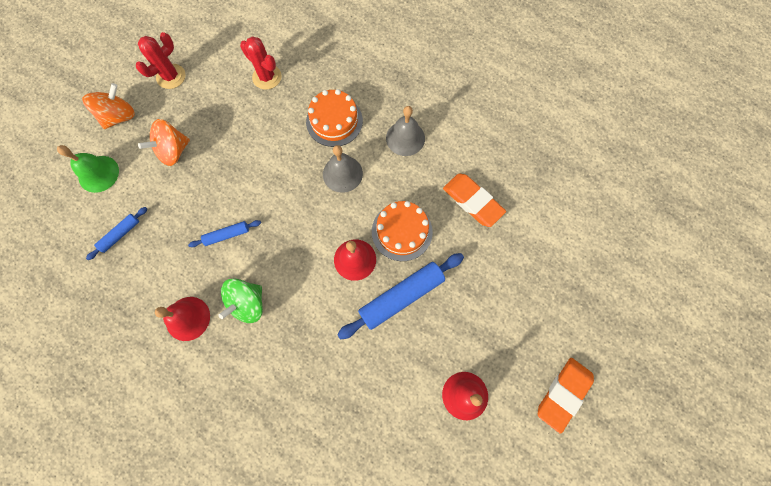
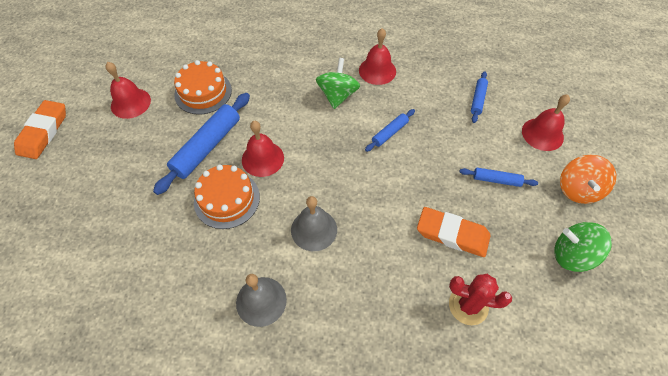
camera: 155 degrees right, 15 degrees down
(98, 174) = (542, 134): green bell -> red bell
(171, 76) = (572, 255): red cactus -> green spinning top
(173, 151) = (496, 180): orange spinning top -> blue rolling pin
(334, 121) = (355, 285): orange cake -> orange cake (203, 92)
(472, 201) = (158, 259): orange eraser -> orange eraser (452, 234)

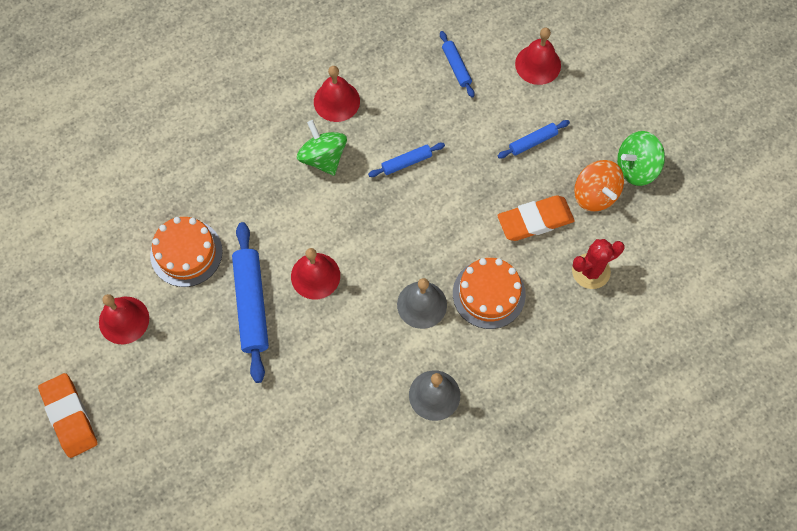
camera: 40 degrees left, 10 degrees up
(227, 199) = (321, 337): orange cake -> orange cake (489, 294)
(390, 133) = (406, 162): blue rolling pin -> blue rolling pin turned 60 degrees clockwise
(578, 189) = (602, 101): orange spinning top -> orange spinning top (595, 194)

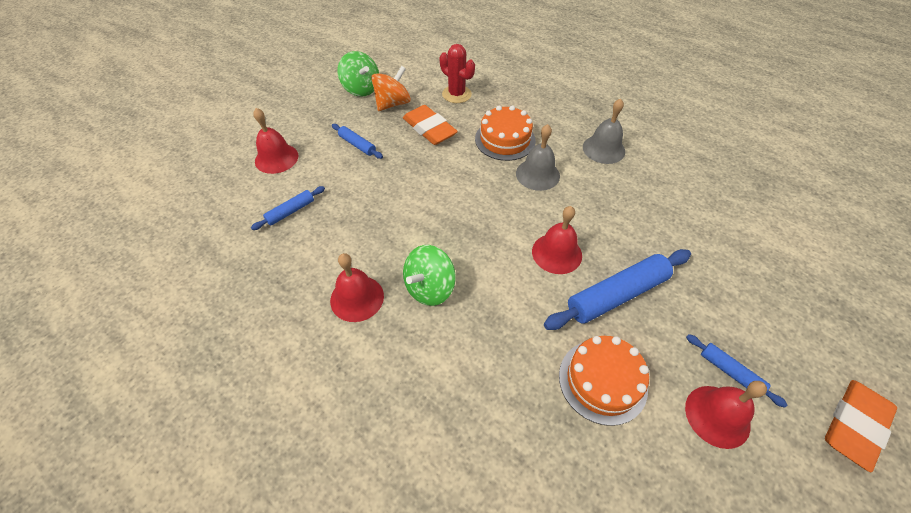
camera: 110 degrees left, 15 degrees down
(406, 162) = (409, 220): blue rolling pin -> blue rolling pin (730, 372)

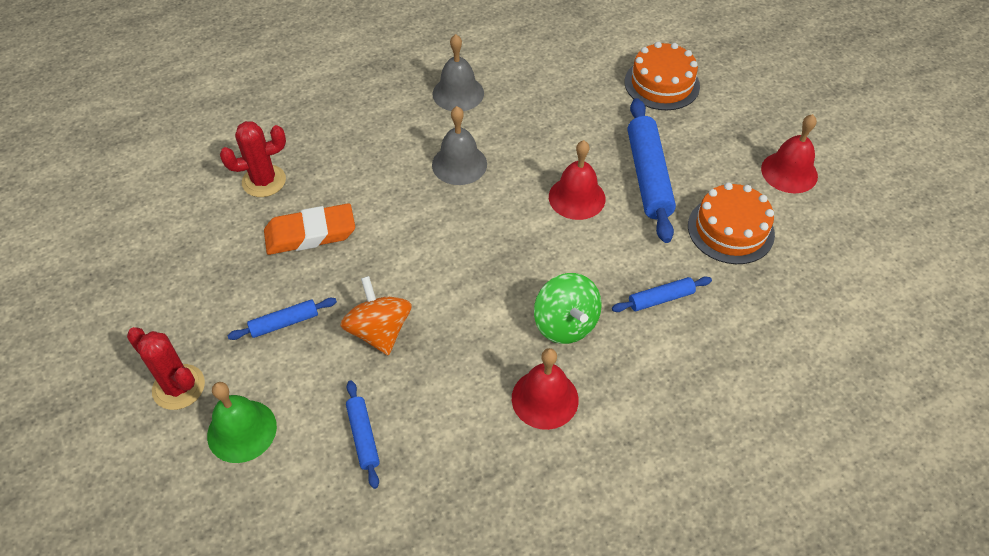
camera: 65 degrees left, 0 degrees up
(276, 158) = (242, 431): red bell -> green bell
(295, 123) = (178, 387): none -> red cactus
(361, 89) = (163, 282): green spinning top -> none
(392, 104) = (228, 256): orange spinning top -> orange spinning top (379, 331)
(505, 139) = (383, 168): orange cake -> orange cake (662, 84)
(730, 372) = (755, 143): blue rolling pin -> blue rolling pin (660, 299)
(854, 425) = (823, 100): orange eraser -> none

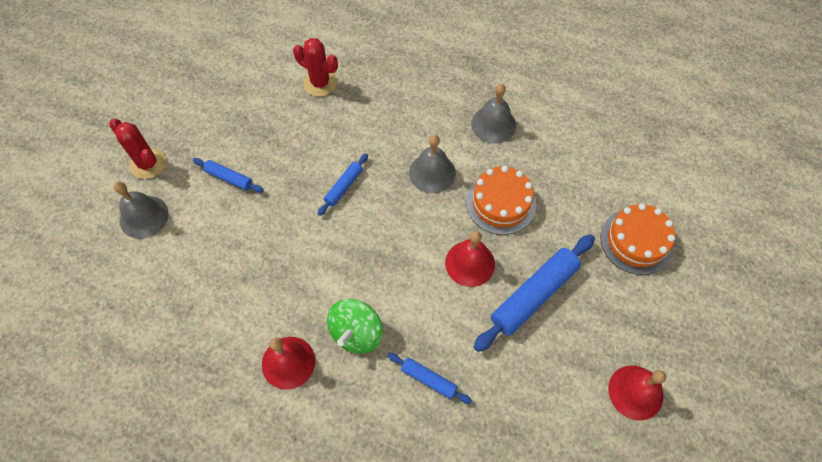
camera: 50 degrees right, 10 degrees up
(178, 387) = (148, 164): red cactus -> red cactus turned 45 degrees counterclockwise
(242, 431) = (144, 216): green bell -> grey bell
(310, 234) = (303, 138): orange eraser -> none
(363, 436) = (185, 280): blue rolling pin -> blue rolling pin (343, 187)
(379, 331) = (263, 231): orange spinning top -> none
(730, 230) = (535, 386): orange cake -> orange cake (501, 203)

